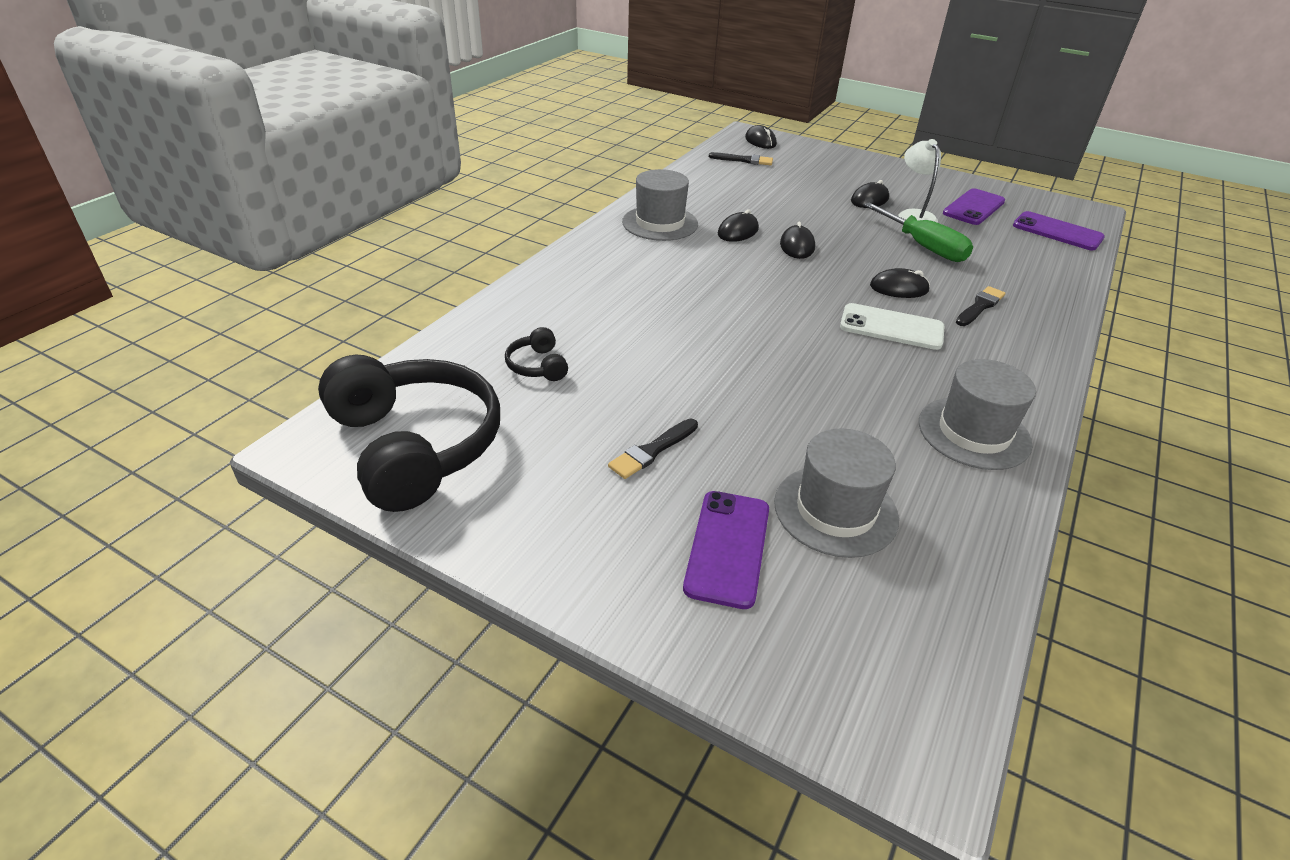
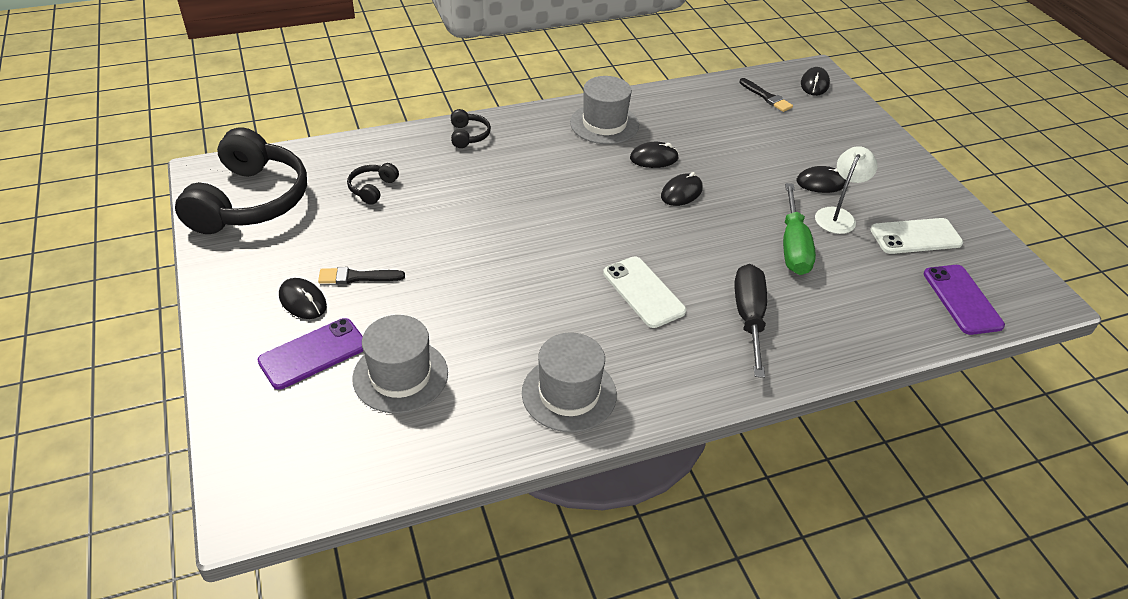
camera: 40 degrees right, 5 degrees up
(558, 280) = (468, 135): none -> black headphones
(899, 288) = (705, 267): black mouse -> black mouse (303, 301)
(973, 207) = (915, 236): purple phone -> white phone
(980, 306) = (749, 317): black brush -> black screwdriver

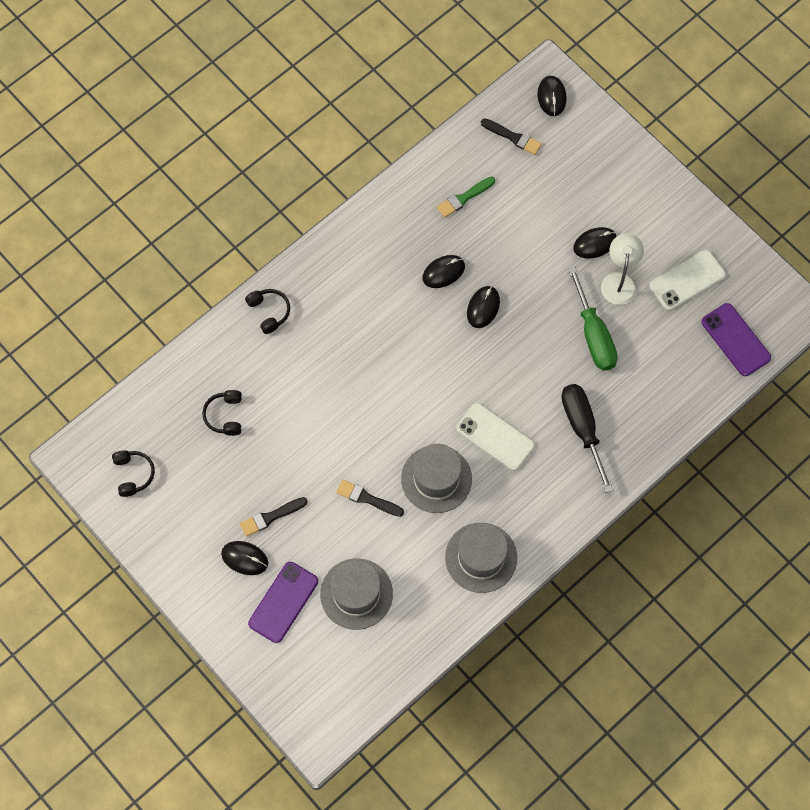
camera: 20 degrees left, 25 degrees up
(250, 201) = (133, 474): black headphones -> black headphones, size x0.42
(470, 296) = (367, 498): none -> black brush
(604, 124) = (381, 243): grey hat -> grey hat (436, 479)
(700, 119) = (464, 198): none -> green brush

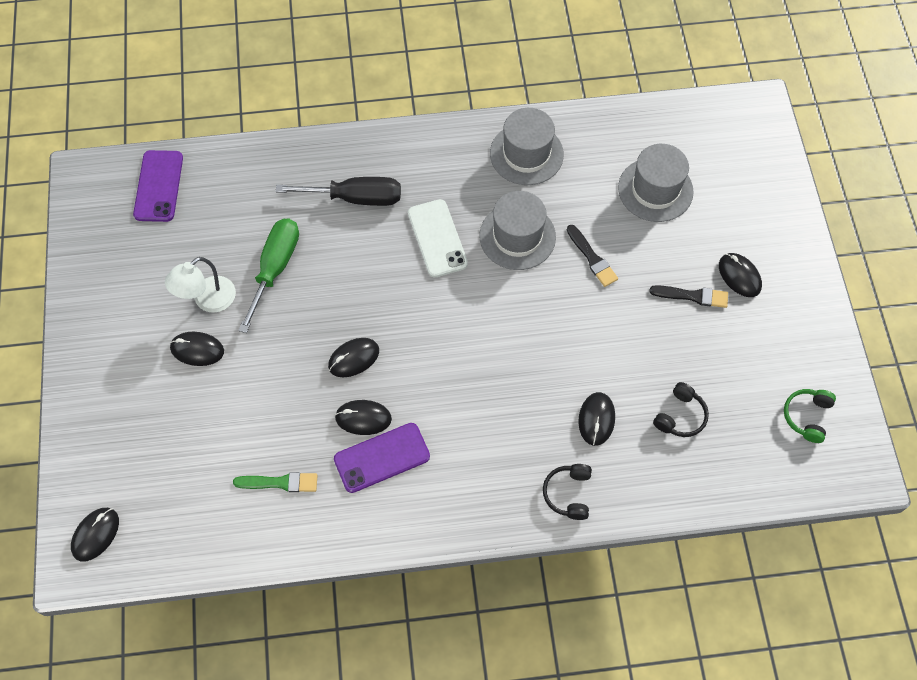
camera: 145 degrees left, 5 degrees down
(133, 474) = (807, 416): black headphones -> green headphones
(283, 374) = (596, 419): none -> black mouse
(283, 602) = (725, 220): purple phone -> purple phone (382, 457)
(513, 137) = (174, 516): black brush -> none
(582, 429) = (355, 198): black screwdriver -> black screwdriver turned 105 degrees counterclockwise
(687, 280) = (148, 261): white phone -> none

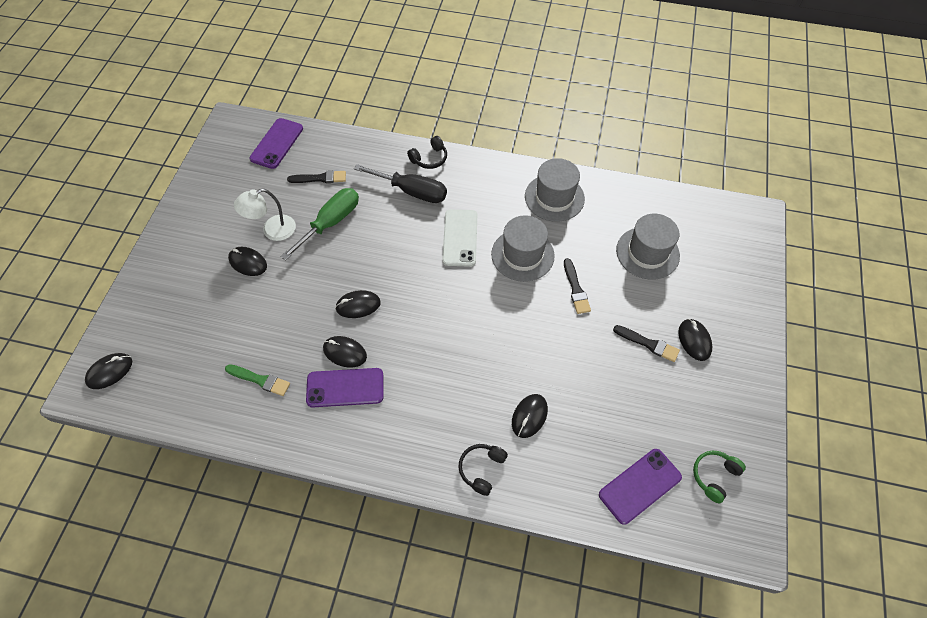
camera: 20 degrees right, 5 degrees down
(235, 215) = (320, 178): none -> black brush
(680, 416) = (601, 437): black headphones -> black headphones (429, 158)
(737, 453) = (640, 486): none -> purple phone

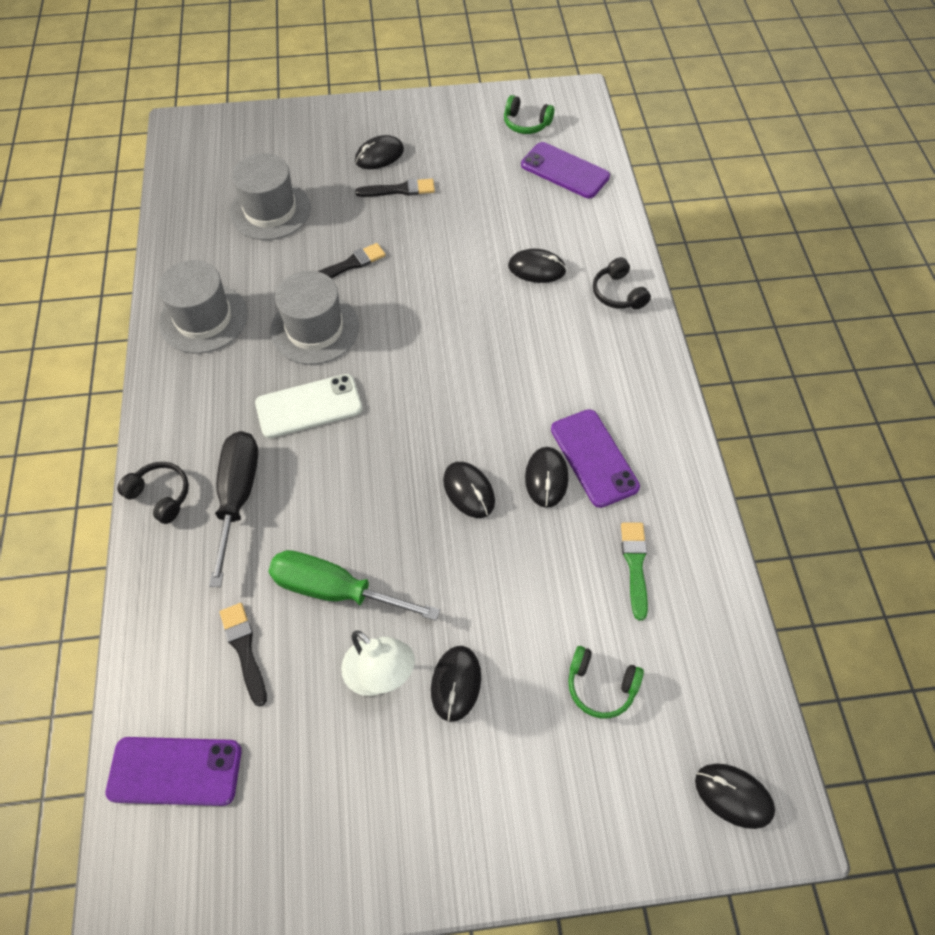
camera: 110 degrees left, 0 degrees up
(204, 331) = (600, 686): none -> green headphones
(481, 469) = (618, 293): black headphones -> black headphones turned 60 degrees clockwise
(648, 344) = (399, 190): black brush -> black brush turned 75 degrees clockwise

